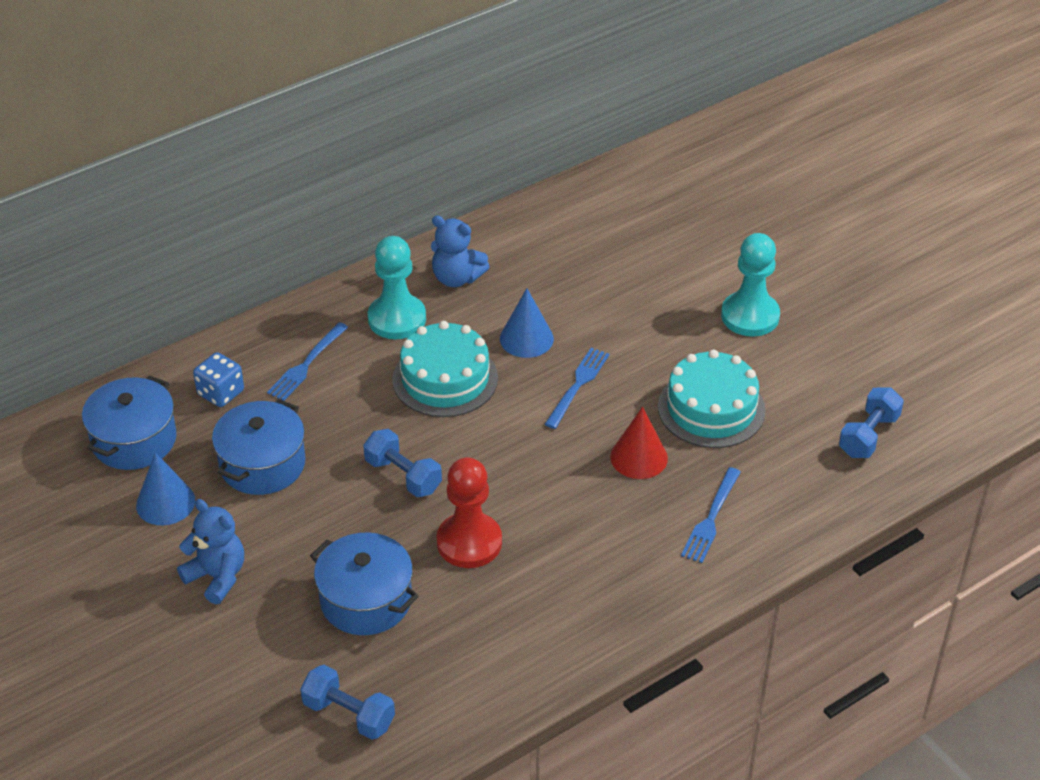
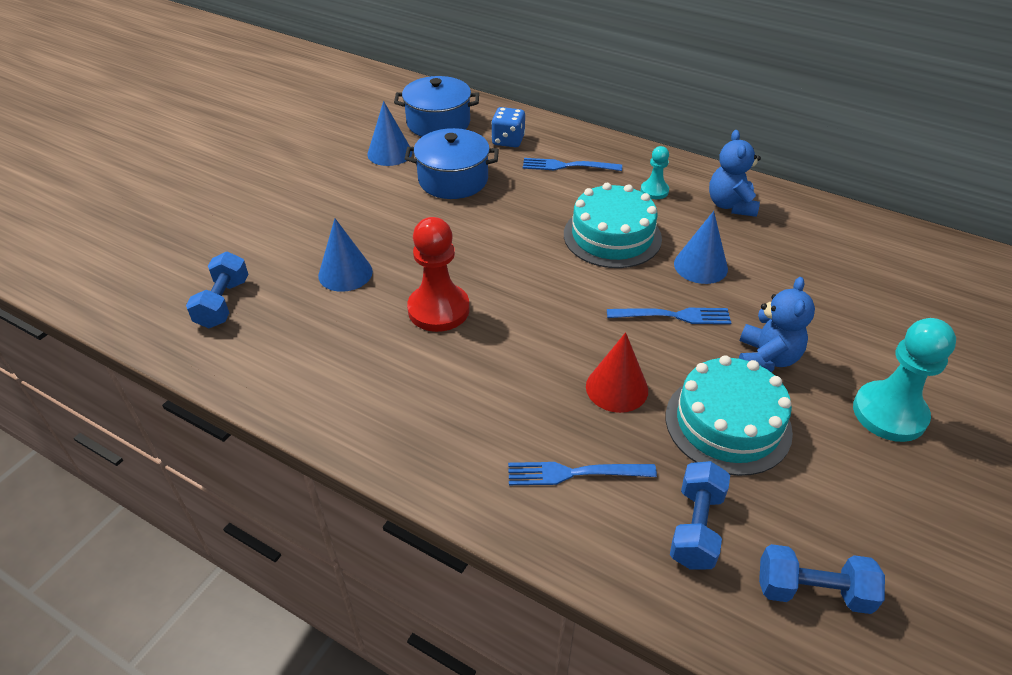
camera: 65 degrees right, 0 degrees up
(217, 577) = (333, 196): blue teddy bear -> blue teddy bear (766, 358)
(366, 600) = (345, 273): blue pot -> blue cone
(397, 319) = (654, 191): turquoise pawn -> turquoise pawn, size x0.54
(403, 476) = (488, 249): blue dumbbell -> blue dumbbell (696, 527)

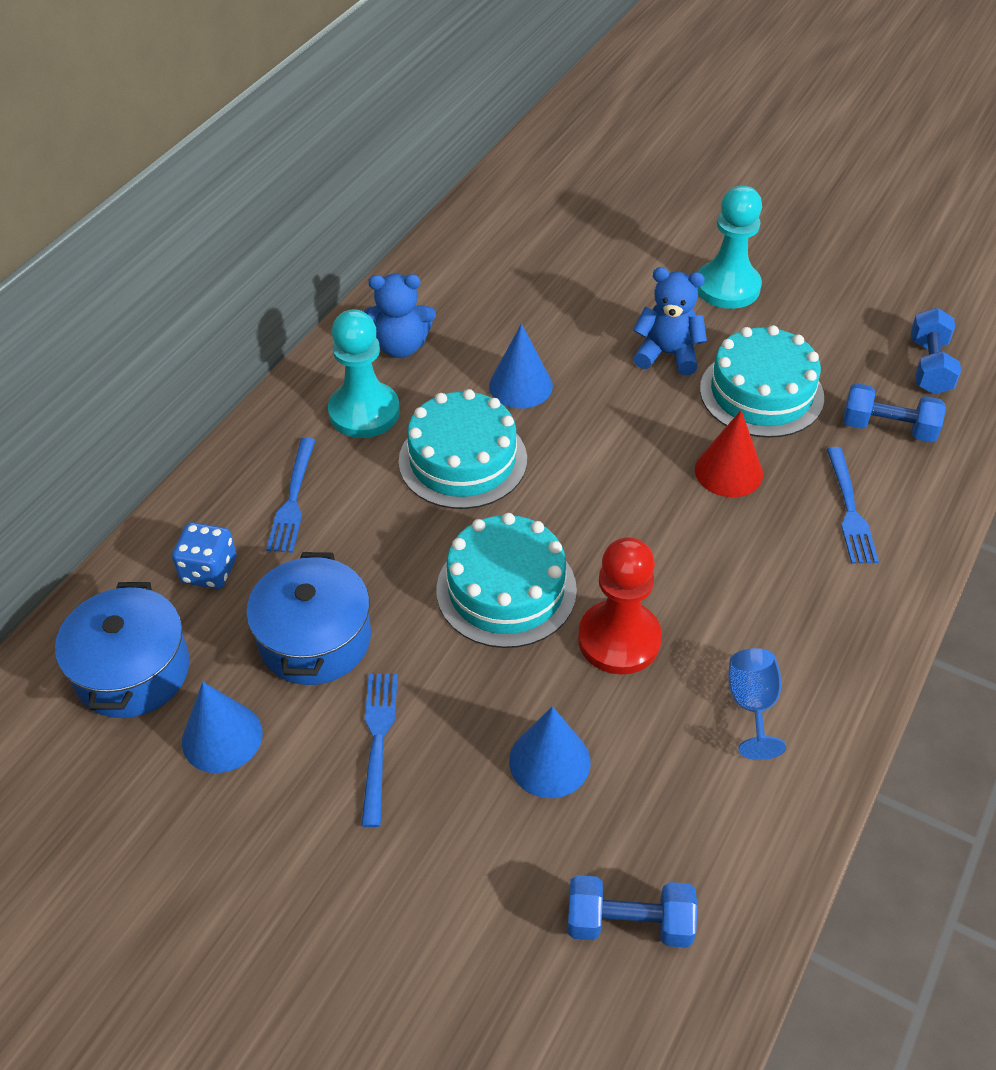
camera: 90 degrees left, 5 degrees up
(369, 378) = (752, 705): none -> blue goblet
(488, 256) = (506, 589): none -> turquoise cake
(654, 191) = (364, 412): turquoise pawn -> turquoise pawn, size x1.86
(674, 316) = (609, 416): blue fork -> blue fork (378, 739)

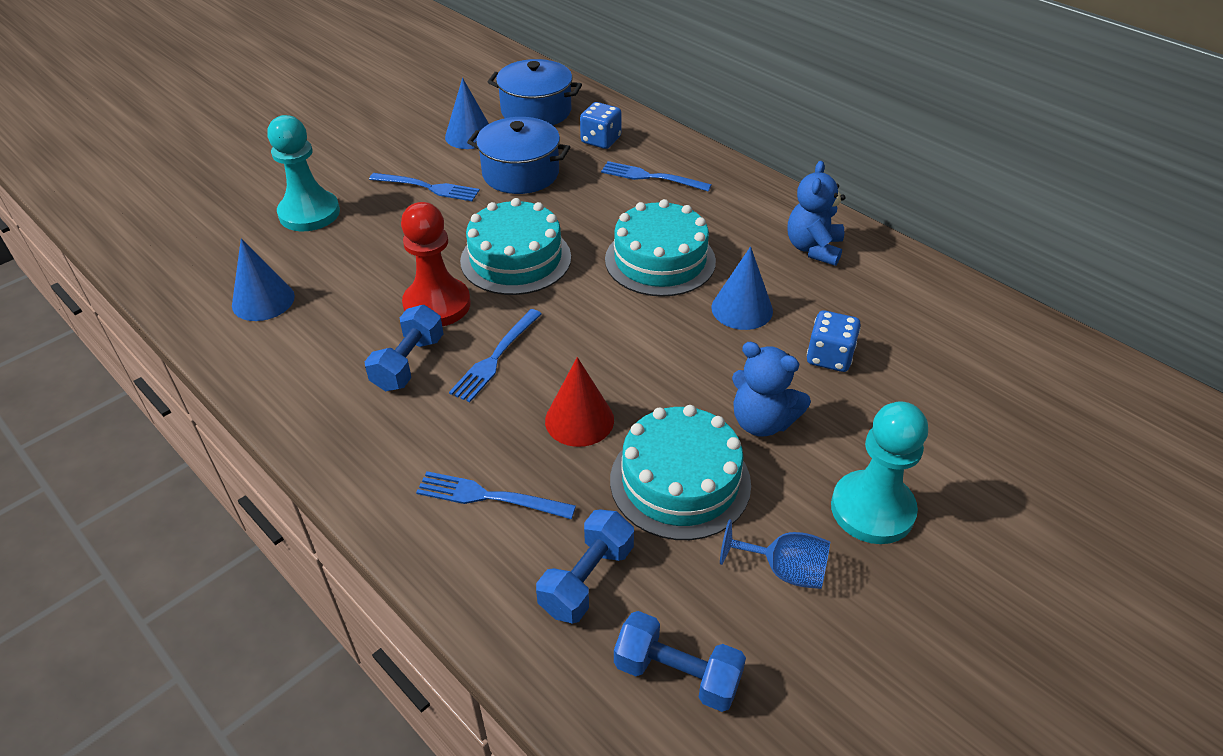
camera: 105 degrees right, 5 degrees down
(364, 412) = (734, 219): turquoise pawn -> turquoise pawn (309, 213)
(549, 761) = (363, 251): blue cone -> blue cone (263, 300)
(565, 322) = (829, 357): none -> blue dice
(629, 923) = (233, 260): blue dumbbell -> blue dumbbell (408, 363)
(667, 354) = (762, 422): blue teddy bear -> blue teddy bear turned 90 degrees clockwise
(679, 558) = (495, 358): none -> blue fork
(752, 705) = (334, 359): blue goblet -> blue goblet (784, 570)

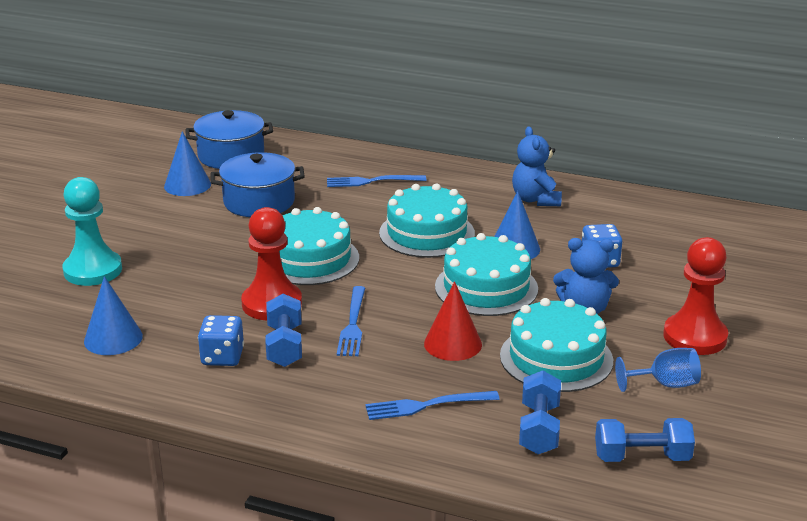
camera: 25 degrees left, 15 degrees down
(429, 187) = (186, 229): blue fork -> none
(601, 140) = (307, 165): blue dice -> blue dice (222, 357)
(671, 354) = (486, 287): none -> turquoise cake
(872, 509) = (695, 337): turquoise pawn -> red pawn

